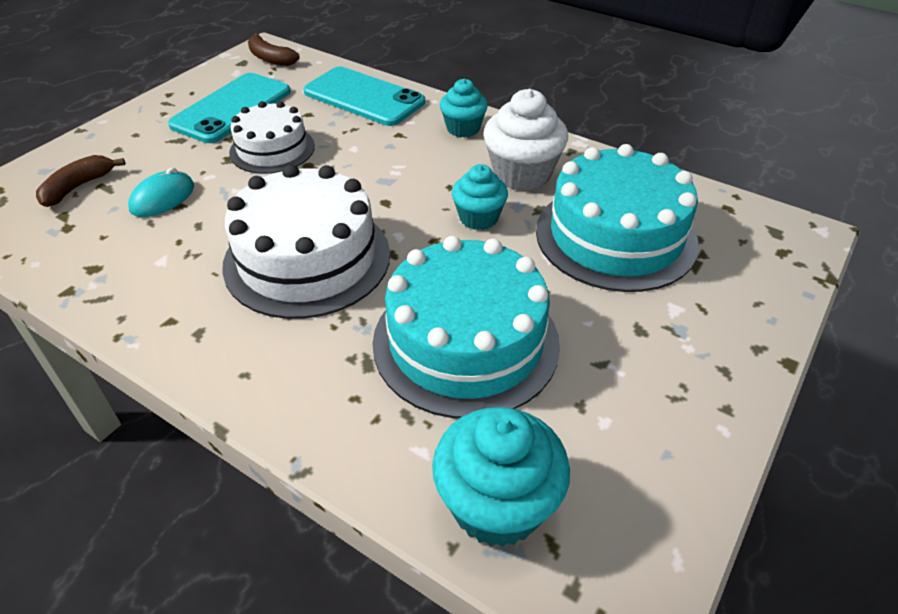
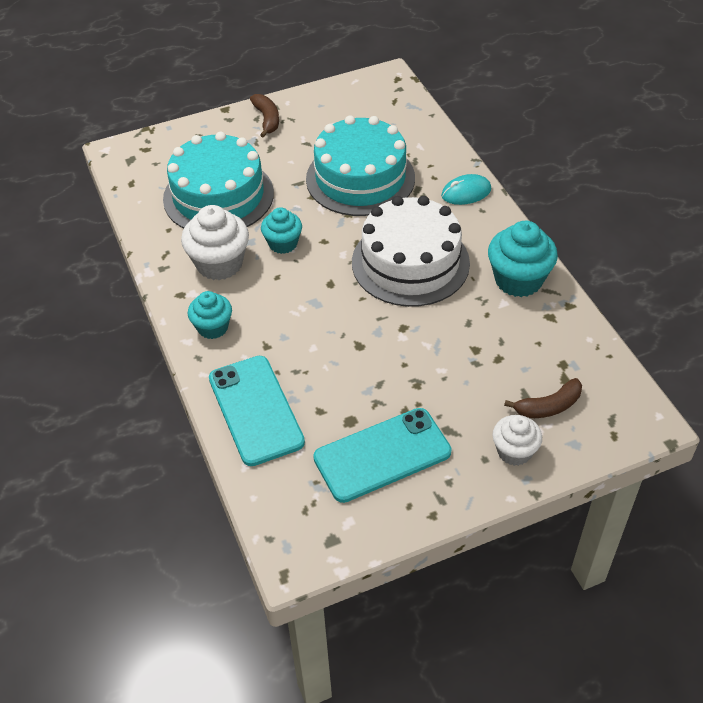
camera: 145 degrees left, 5 degrees up
(107, 147) = (514, 451): none -> white cupcake
(163, 198) = (485, 361): turquoise mouse -> turquoise mouse (466, 192)
(270, 58) = (298, 531): brown banana -> brown banana (267, 119)
(272, 149) = (376, 377): white cake -> none
(497, 505) = (404, 118): turquoise cupcake -> turquoise cupcake (518, 280)

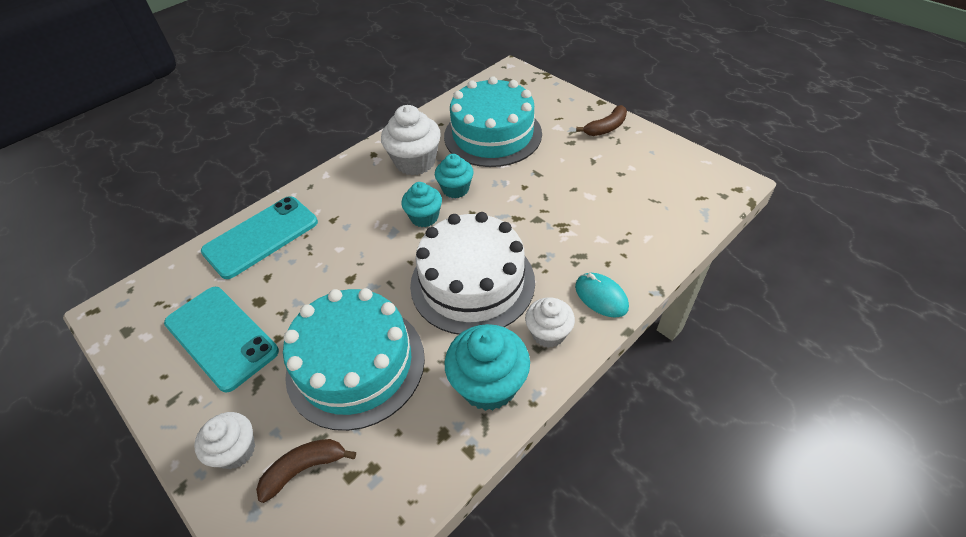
camera: 70 degrees right, 0 degrees up
(212, 327) = (343, 183): turquoise cupcake -> turquoise cupcake (424, 217)
(360, 178) = (569, 210): turquoise cake -> turquoise cake (355, 364)
(486, 233) = (548, 333): none -> white cupcake
(548, 406) = (304, 469): brown banana -> brown banana turned 105 degrees clockwise

